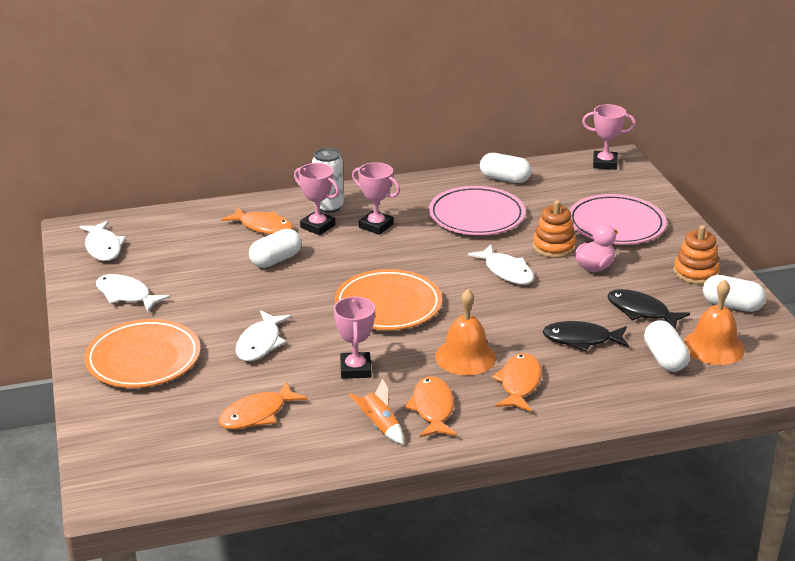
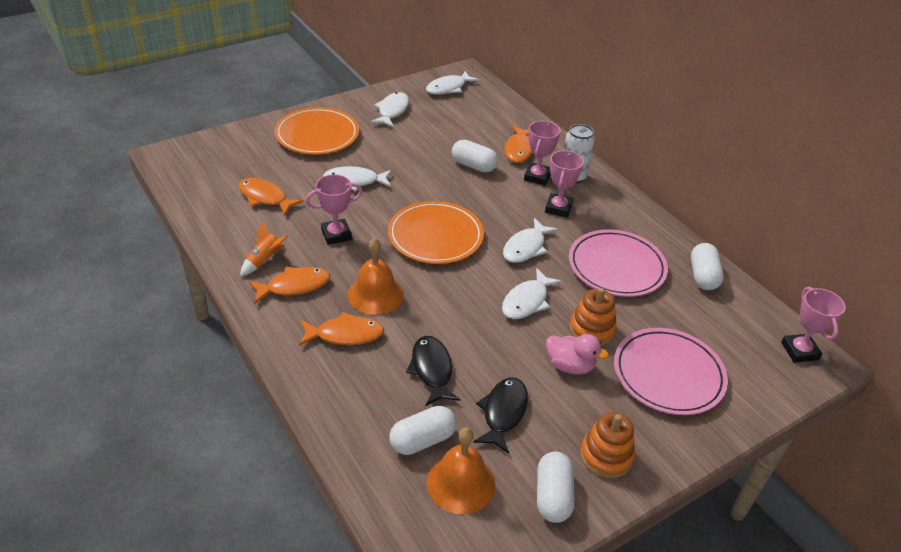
camera: 70 degrees right, 10 degrees up
(429, 256) = (526, 247): none -> white fish

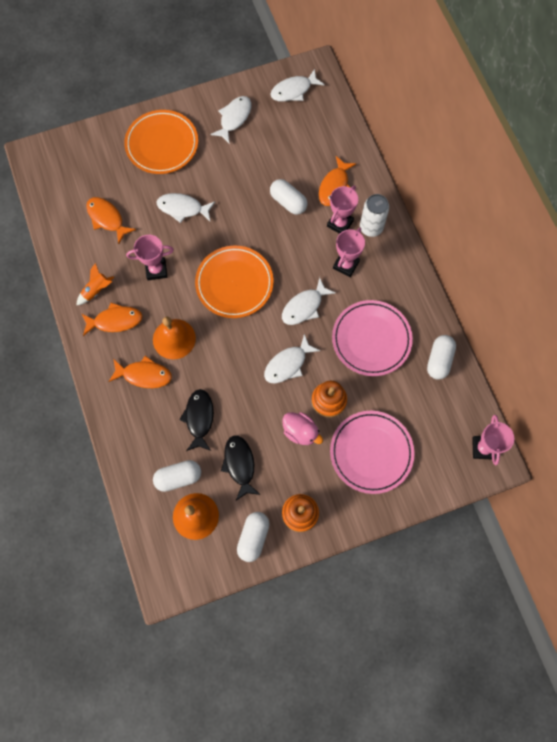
camera: 15 degrees right, 30 degrees up
(503, 413) = (239, 465): black fish -> black fish turned 45 degrees counterclockwise

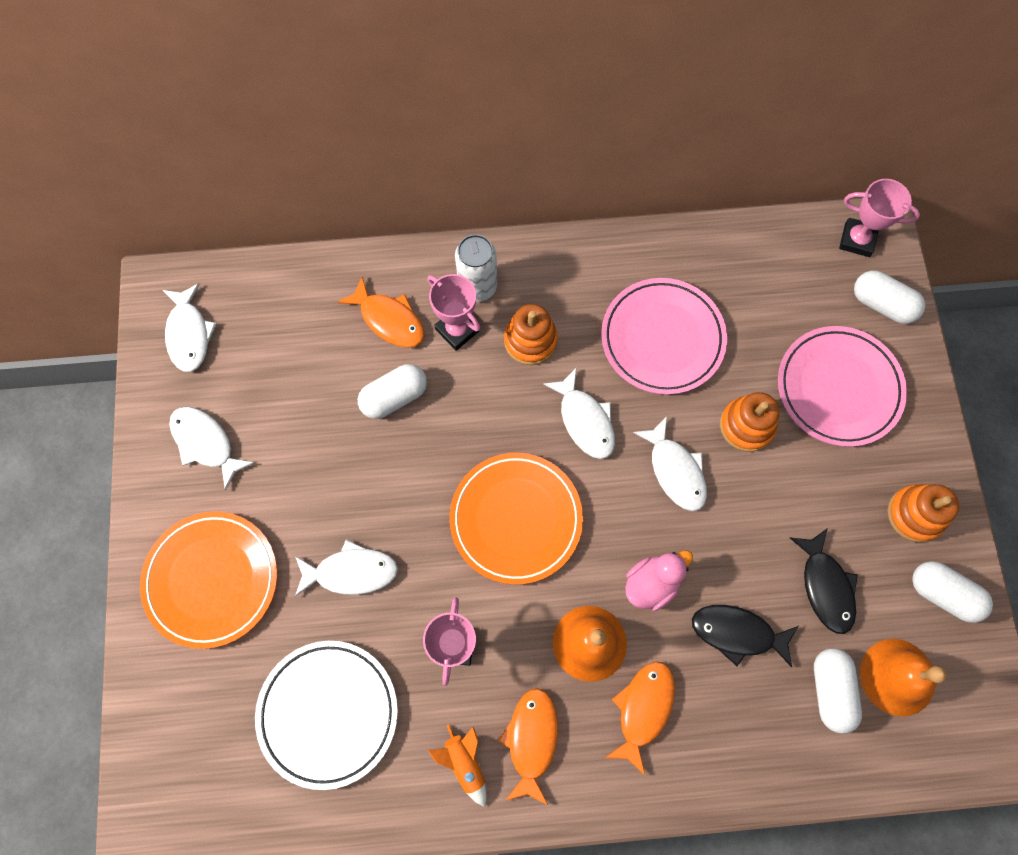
camera: 75 degrees left, 0 degrees up
(107, 218) = (328, 713): orange fish -> white plate
(183, 208) = (351, 572): white fish -> white fish turned 120 degrees counterclockwise
(239, 465) = (825, 586): black fish -> black fish turned 105 degrees counterclockwise
(300, 432) = (788, 480): pink duck -> pink duck (652, 583)
(346, 265) = (530, 340): pink trophy -> orange stacking toy
(439, 360) = (716, 257): white capsule -> white capsule (882, 304)

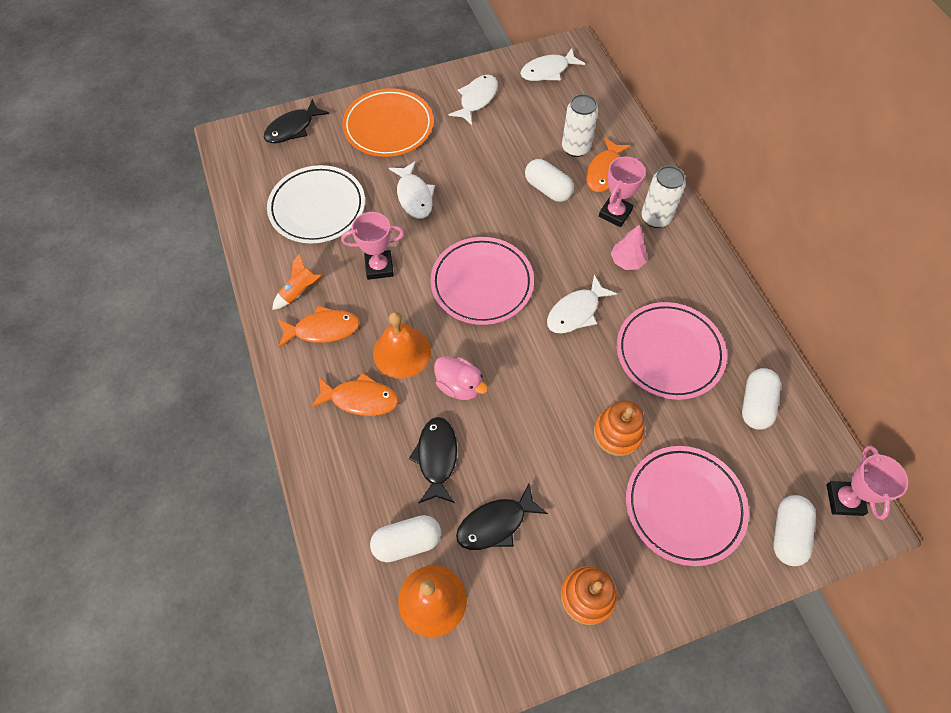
camera: 75 degrees right, 10 degrees down
(163, 725) = (293, 128): none -> black fish
(339, 342) = (575, 148): none -> white can
(516, 519) = (482, 283): orange plate -> pink plate
(530, 340) = (626, 261): orange stacking toy -> pink tree
(675, 470) = (558, 385): white fish -> none
(943, 594) = (519, 633): white capsule -> white capsule (755, 404)

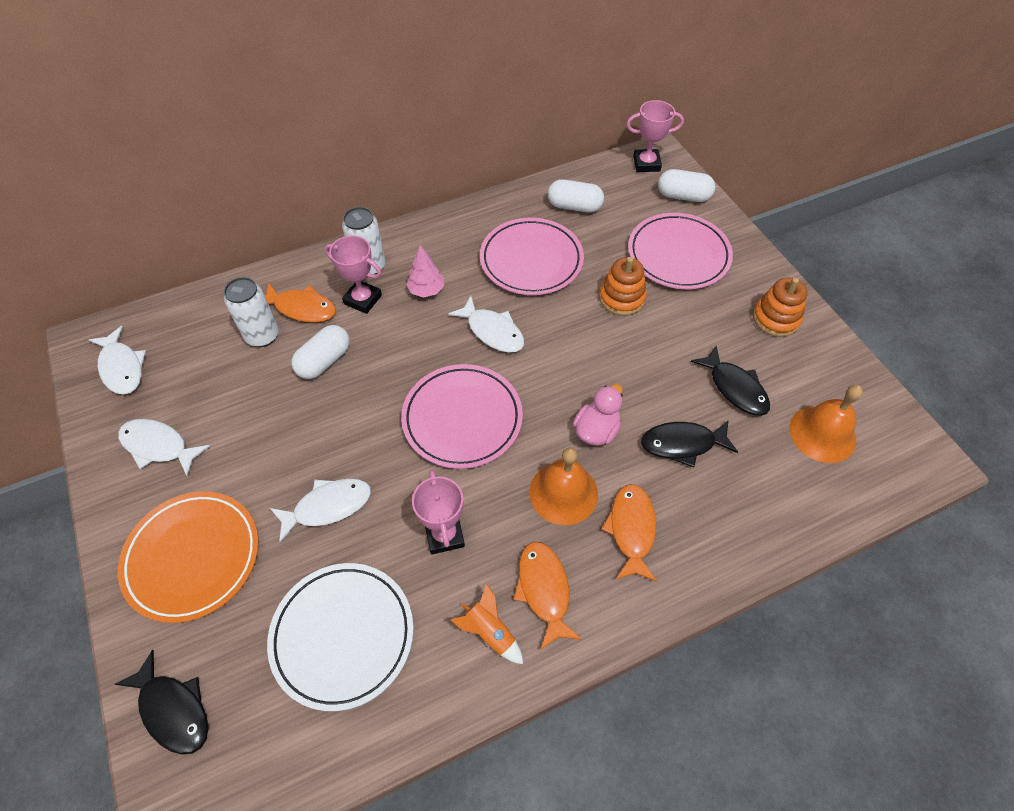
camera: 95 degrees left, 5 degrees down
(407, 542) = (776, 461): white capsule -> none

